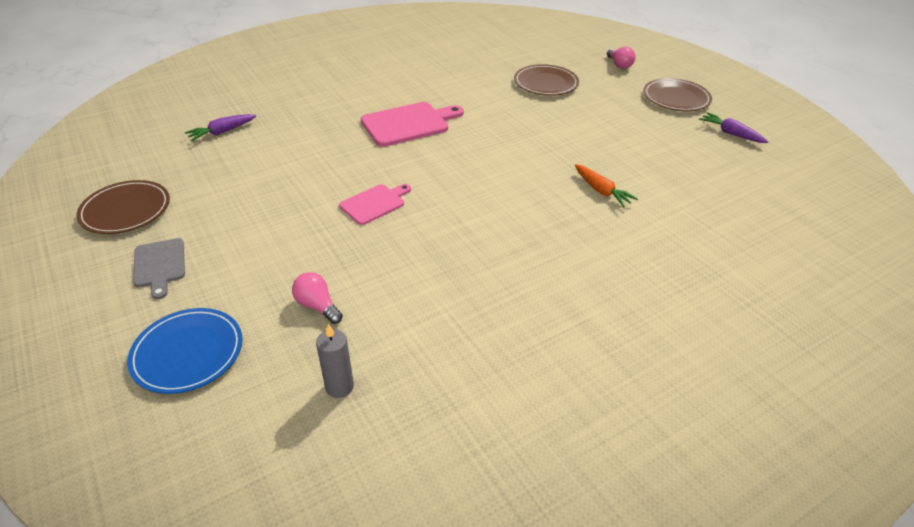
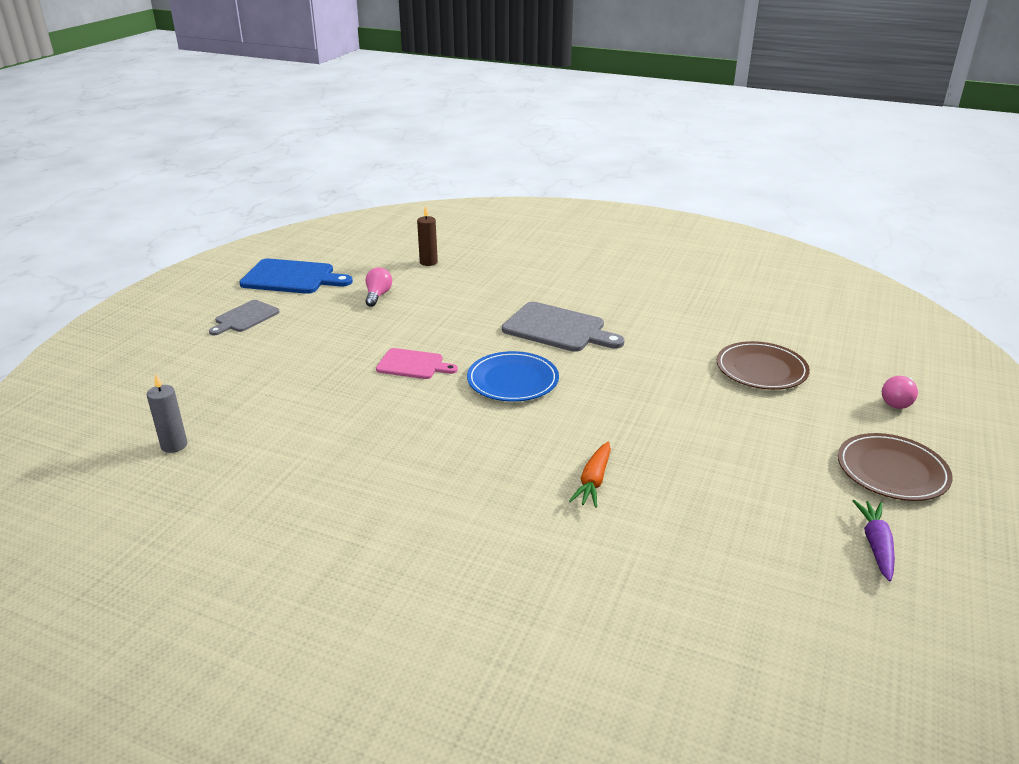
camera: 55 degrees right, 10 degrees down
(125, 210) = (292, 277): brown plate -> blue cutting board
(188, 353) = (165, 370): blue plate -> blue plate (512, 380)
(222, 132) = (428, 262): purple carrot -> brown candle
(317, 306) = (256, 397): pink light bulb -> pink light bulb (378, 295)
(408, 124) = (558, 329): pink cutting board -> grey cutting board

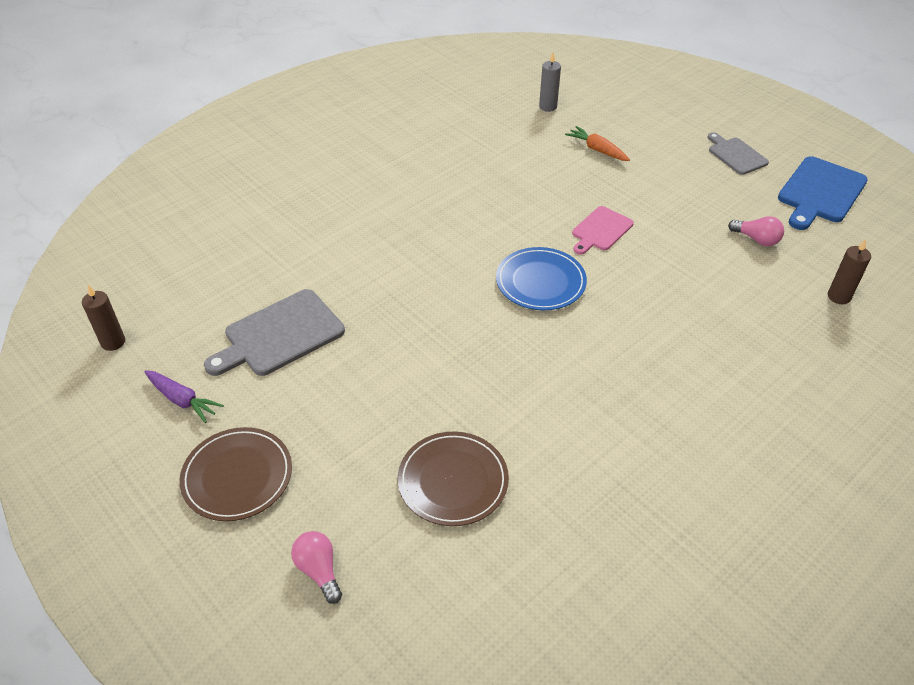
camera: 115 degrees right, 15 degrees up
(558, 329) = (625, 348): grey cutting board -> grey cutting board (279, 335)
(593, 481) = (371, 278): orange carrot -> orange carrot (597, 150)
(887, 653) = (113, 342): none -> brown candle

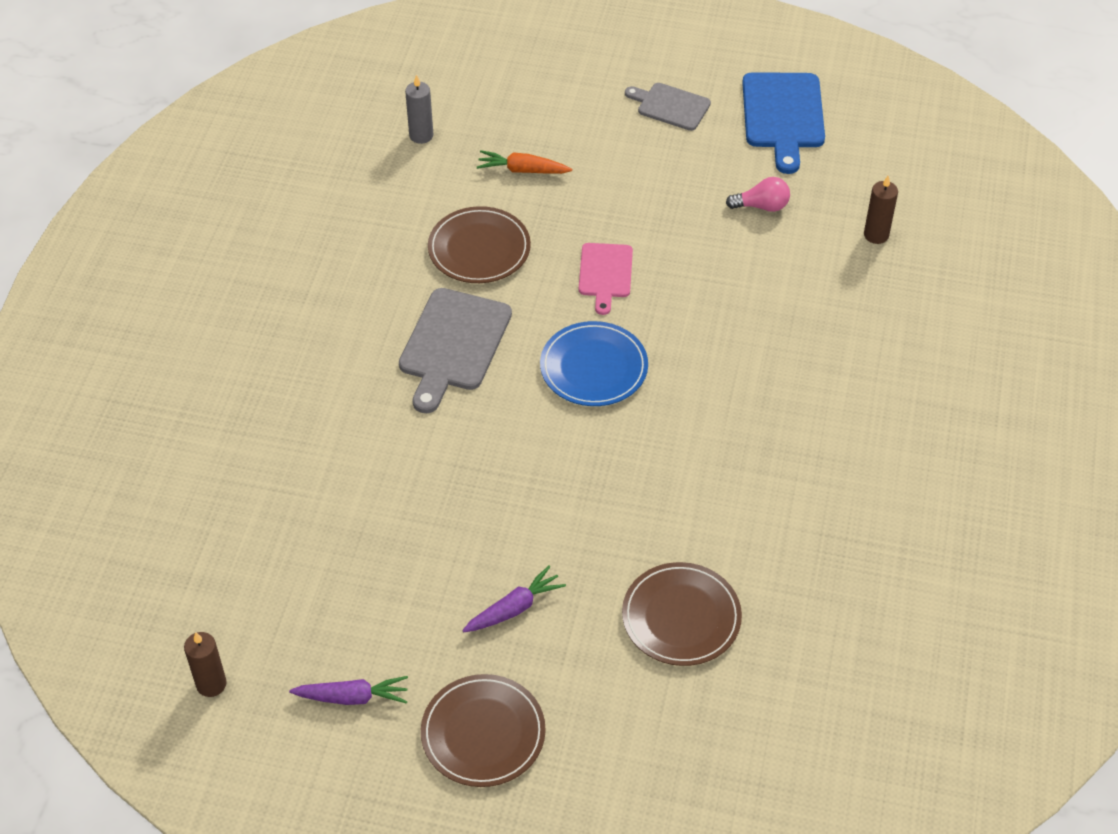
camera: 35 degrees left, 5 degrees up
(279, 335) = (383, 573): grey cutting board -> grey cutting board (453, 345)
(319, 570) = (637, 765): pink light bulb -> none
(340, 405) = (514, 608): none -> purple carrot
(527, 180) = (479, 249): none -> brown plate

